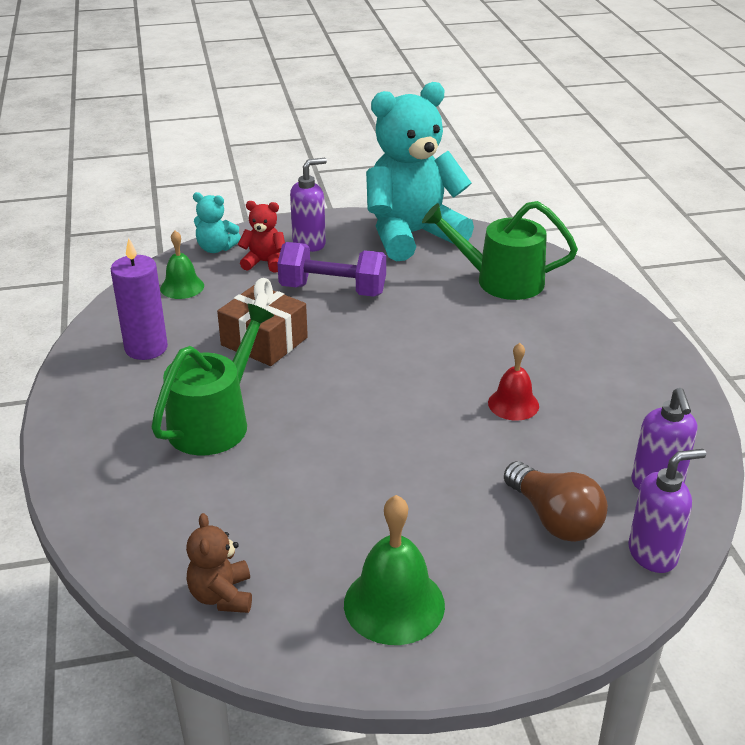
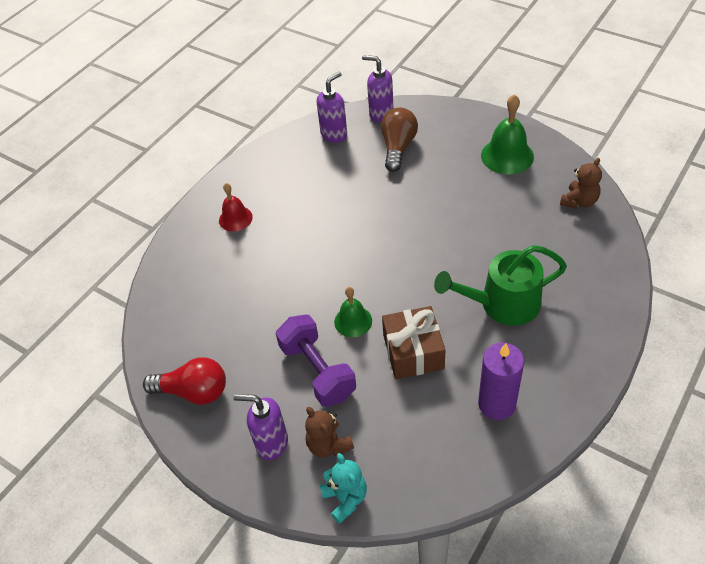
camera: 130 degrees left, 15 degrees up
(182, 287) = (416, 462): green bell -> green bell (353, 321)
(264, 262) = (328, 445): red teddy bear -> brown teddy bear
(412, 235) = (193, 391): turquoise teddy bear -> red light bulb
(501, 281) = (209, 298): green watering can -> none
(513, 404) = (334, 209): red bell -> red bell (235, 218)

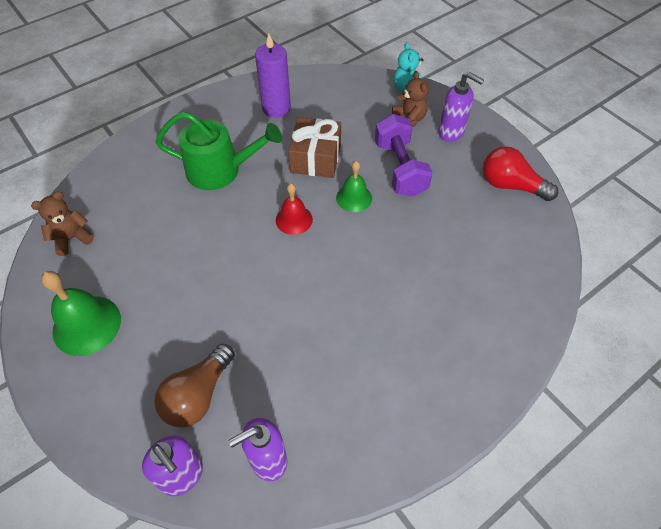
camera: 165 degrees left, 5 degrees up
(235, 218) = (442, 360): red bell -> red bell (294, 219)

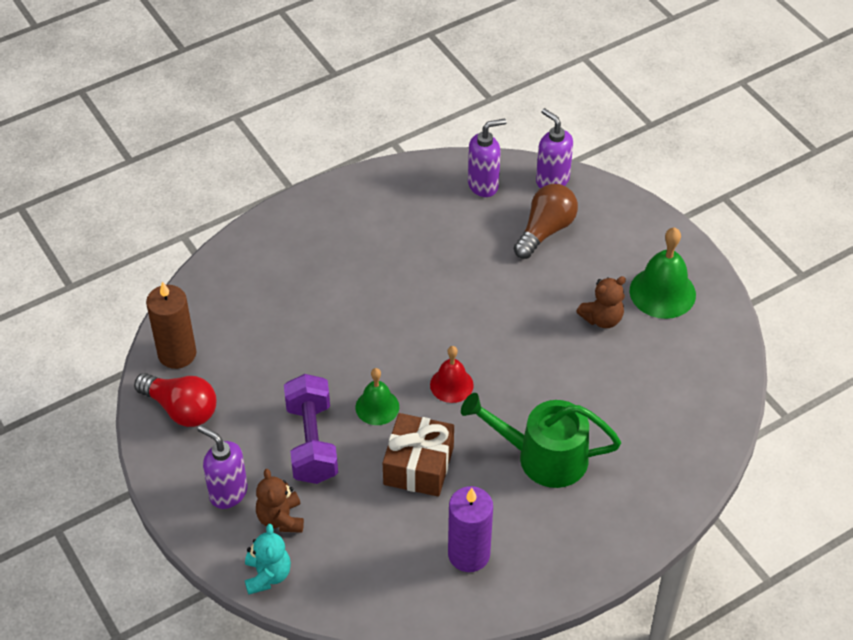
camera: 175 degrees left, 5 degrees down
(72, 238) = (706, 381): brown teddy bear -> brown teddy bear (602, 319)
(535, 229) = (177, 354): none -> brown candle

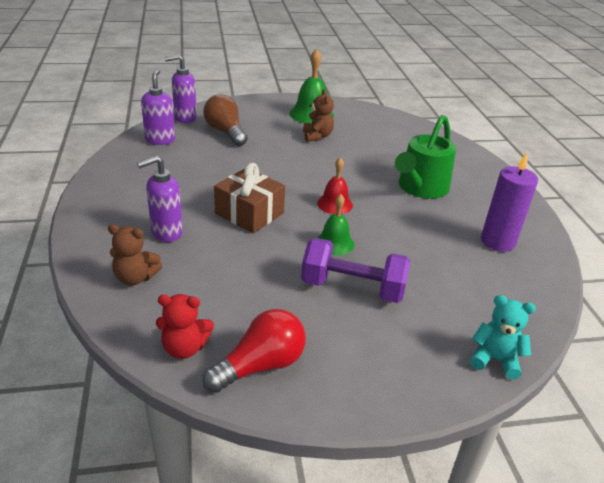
camera: 70 degrees left, 15 degrees down
(177, 354) = (184, 348): brown candle -> red teddy bear
(228, 492) = (386, 359): purple soap dispenser -> purple soap dispenser (166, 233)
(281, 518) = (431, 331): brown teddy bear -> brown teddy bear (135, 277)
(418, 465) = (404, 240): brown gift -> brown gift (249, 213)

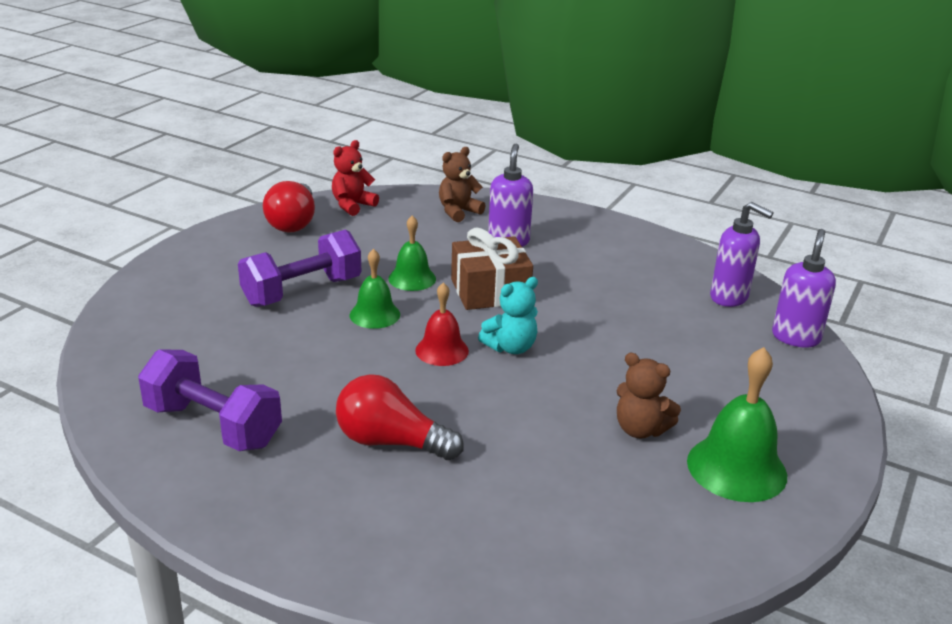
camera: 130 degrees right, 5 degrees down
(225, 132) = (719, 352): brown light bulb -> none
(273, 250) = (412, 278): none -> green bell
(420, 188) = (391, 442): green watering can -> red light bulb
(495, 359) = (125, 311): turquoise teddy bear -> turquoise teddy bear (510, 347)
(497, 241) = (213, 425): purple candle -> purple dumbbell

